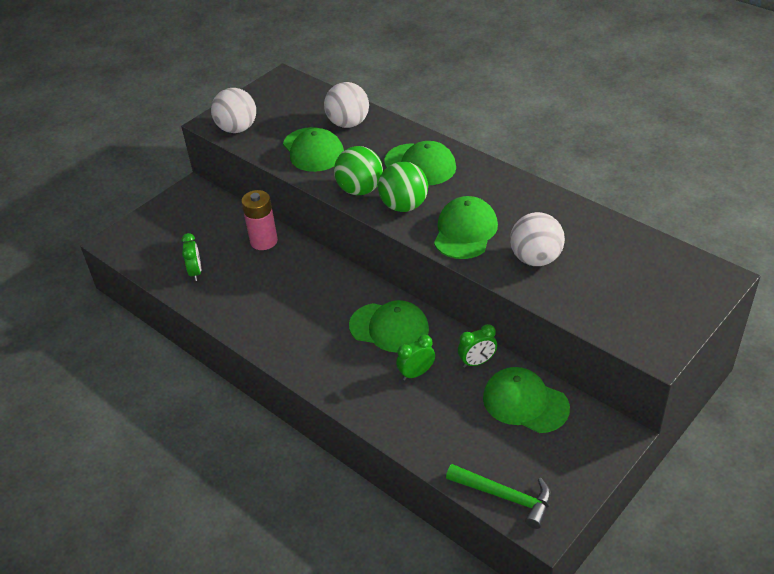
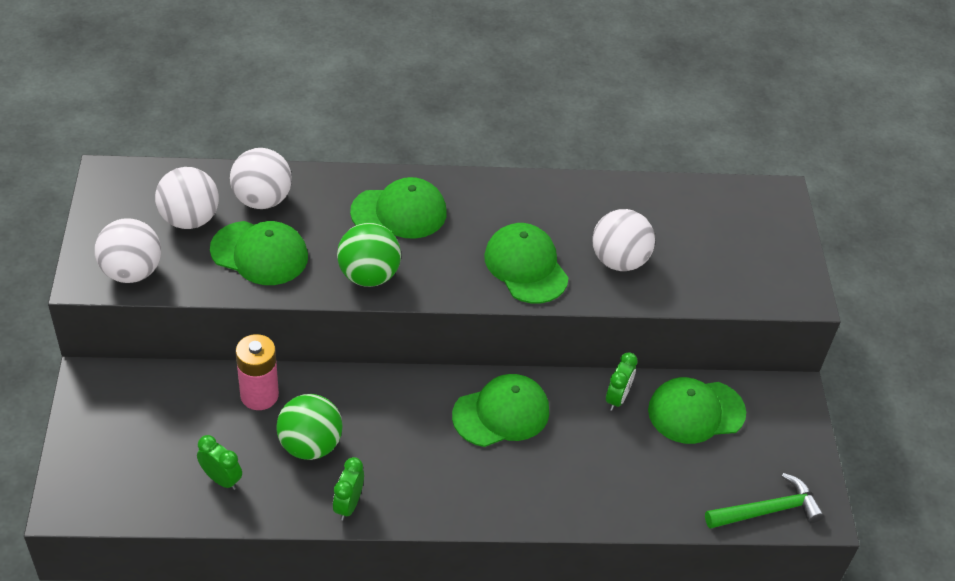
camera: 50 degrees left, 5 degrees up
(297, 116) = (190, 219): none -> white ball
(404, 206) = (435, 270): green ball -> green ball (310, 445)
(416, 373) = (576, 445): green clock -> green clock (348, 505)

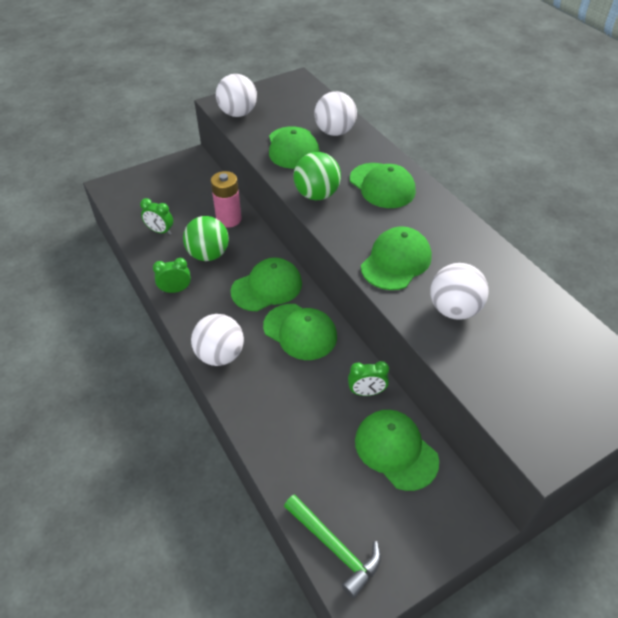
camera: 65 degrees right, 0 degrees up
(190, 219) = (294, 115): white ball -> white ball (220, 355)
(221, 479) = (160, 231): green clock -> green clock turned 105 degrees clockwise
(411, 411) = (267, 287): none -> green cap

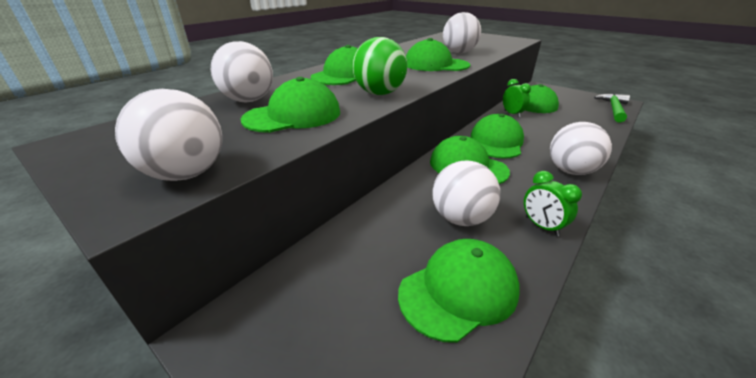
camera: 110 degrees left, 15 degrees down
(160, 231) = (458, 290): green clock -> green cap
(208, 254) = (460, 218): green ball -> white ball
(229, 219) = (382, 221): pink battery -> none

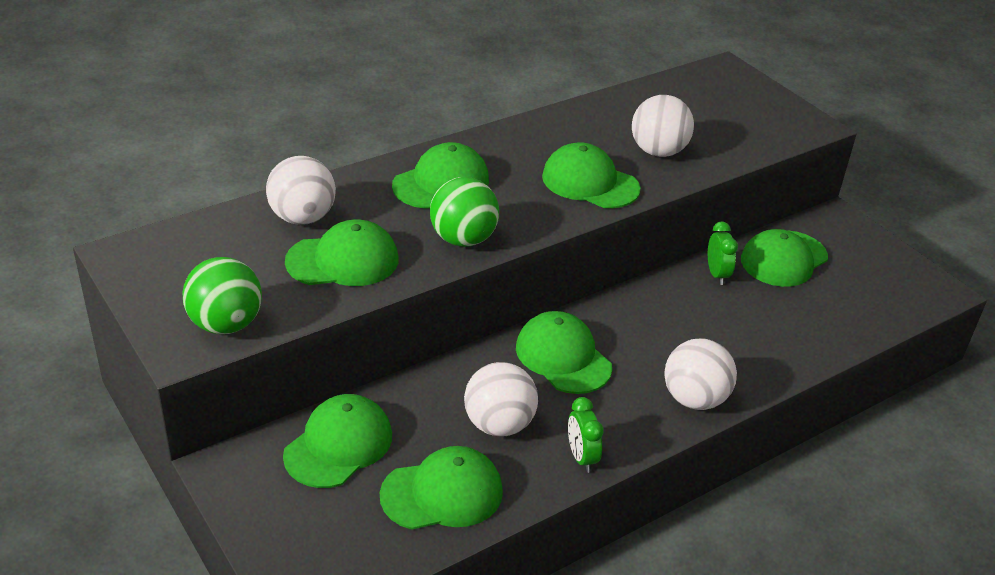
camera: 15 degrees right, 5 degrees up
(187, 174) = (226, 324): white ball -> green ball
(496, 142) = (638, 325): green cap -> green cap (338, 445)
(613, 109) = (904, 304): green hammer -> none

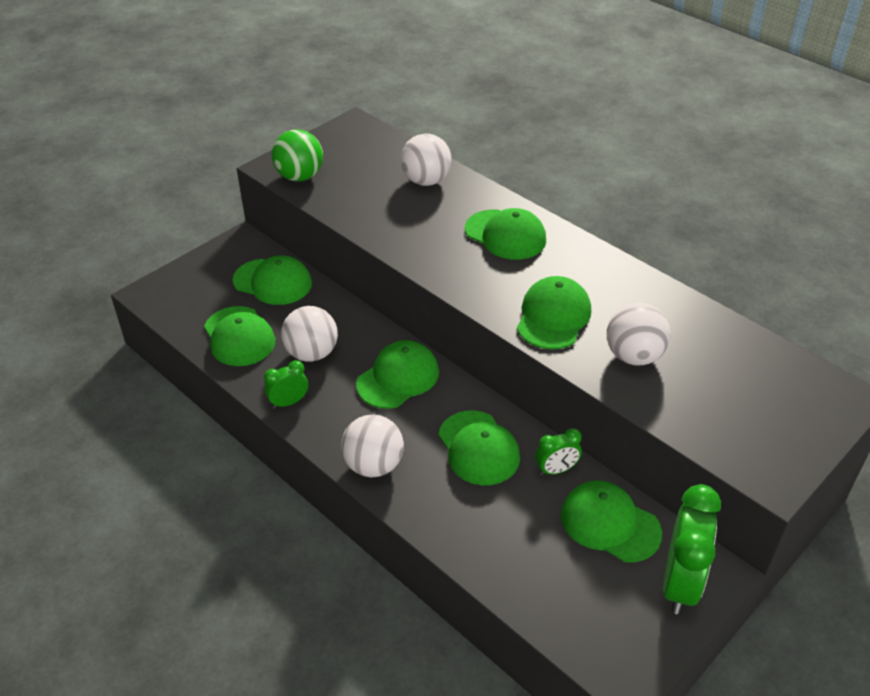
camera: 80 degrees right, 5 degrees up
(343, 260) = (384, 208): green cap -> green cap (478, 448)
(463, 239) = (435, 258): green ball -> none
(848, 239) = (680, 583): none -> green clock

